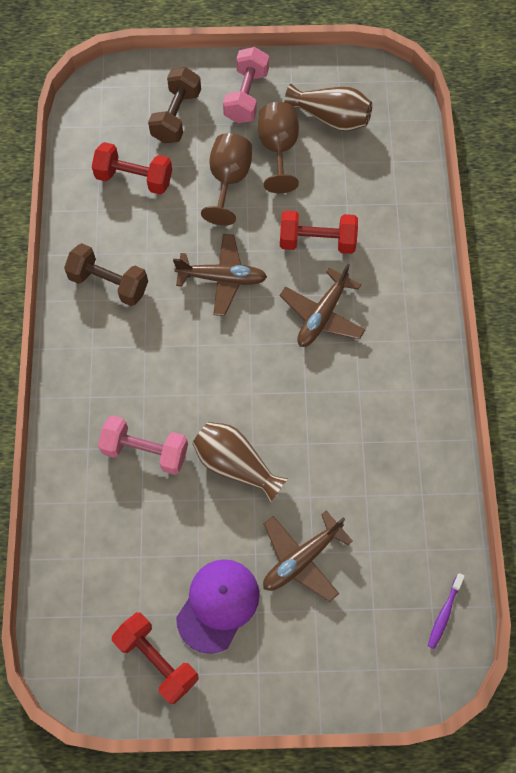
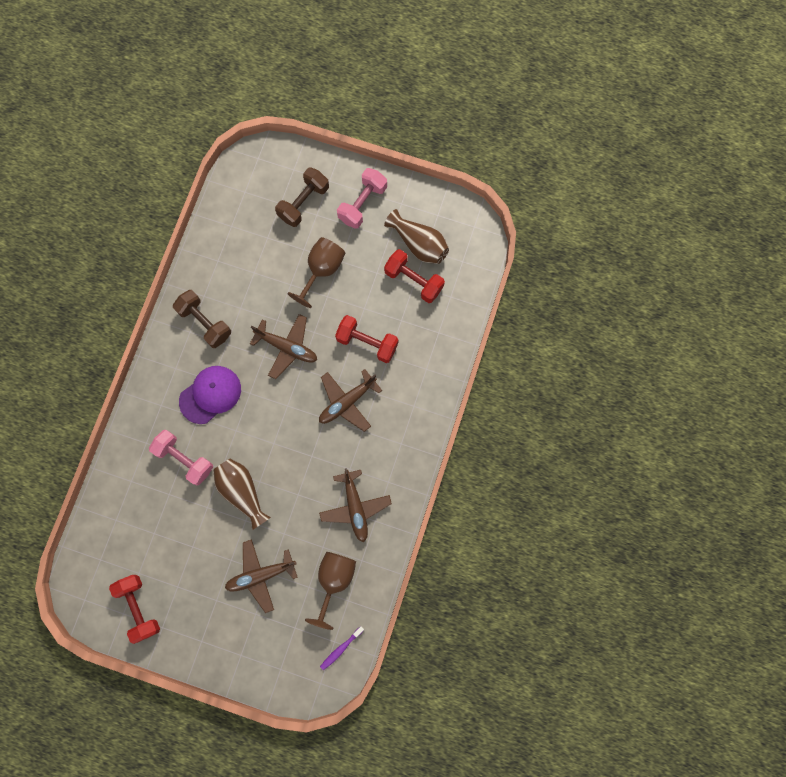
camera: 20 degrees right, 10 degrees up
(134, 178) = (253, 244): red dumbbell -> red dumbbell (413, 280)
(218, 605) = (192, 586): purple cap -> purple cap (210, 394)
(278, 149) = (369, 257): brown goblet -> brown goblet (334, 580)
(386, 433) = (355, 507): none -> brown plane

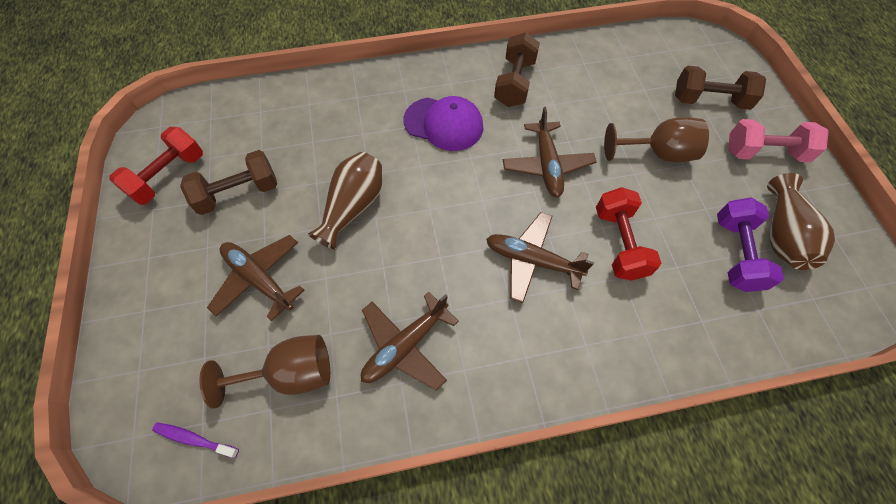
camera: 60 degrees right, 15 degrees down
(184, 459) = (359, 136): pink dumbbell -> none
(184, 564) = (238, 193): none -> brown dumbbell
(413, 280) = (736, 254): red dumbbell -> purple dumbbell

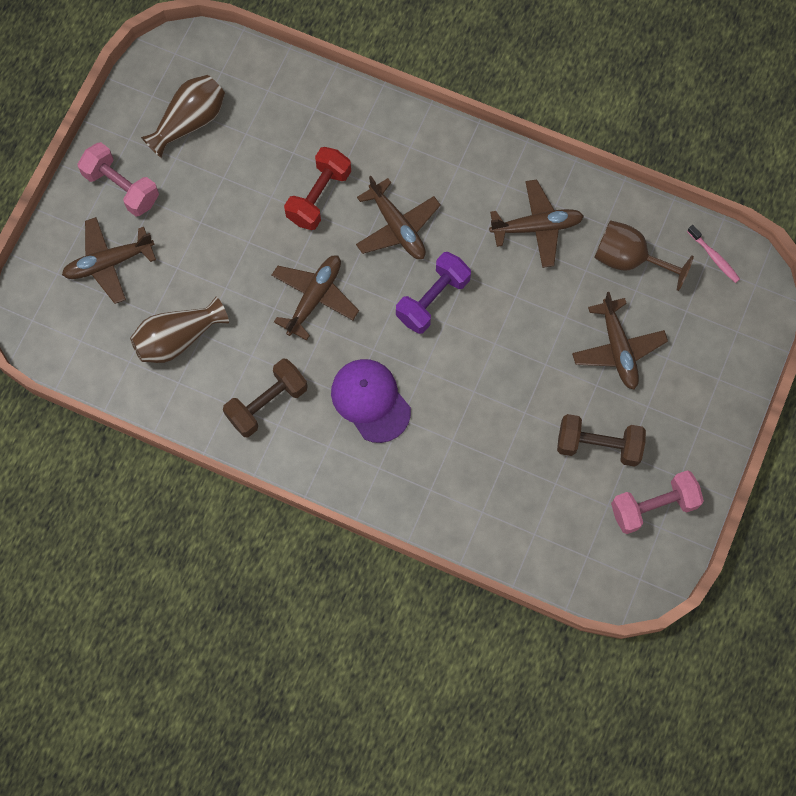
camera: 145 degrees left, 10 degrees up
(168, 176) = (653, 506): red dumbbell -> pink dumbbell
(194, 439) = (714, 257): purple toothbrush -> pink toothbrush
(353, 207) = (507, 366): brown vase -> brown vase (178, 338)
(658, 153) = (210, 246): brown goblet -> none
(709, 101) = (109, 263): brown dumbbell -> brown plane
(736, 254) = (240, 132): purple dumbbell -> purple dumbbell (432, 299)

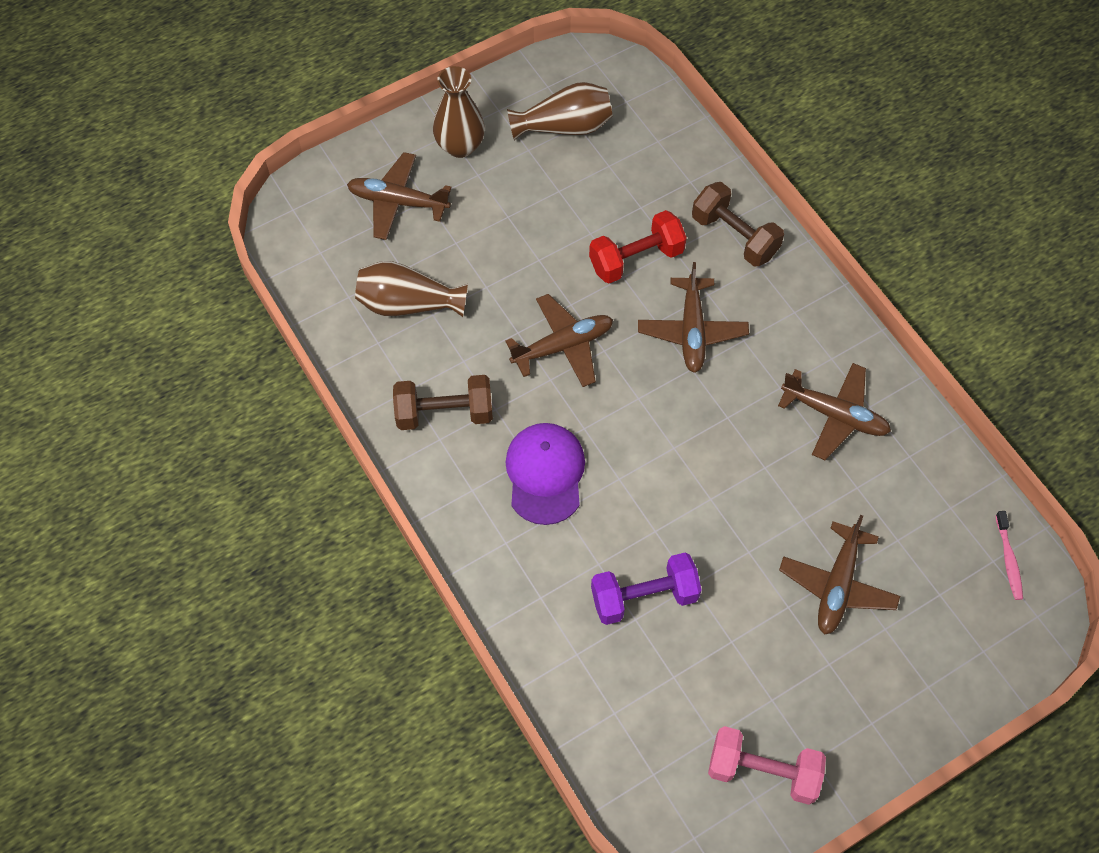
camera: 35 degrees right, 10 degrees down
(122, 187) = (460, 146): pink dumbbell -> brown vase
(432, 299) = (677, 418): purple dumbbell -> purple dumbbell (644, 597)
(598, 445) = (747, 668): brown dumbbell -> brown dumbbell (734, 236)
(628, 259) = (911, 504): brown goblet -> none

